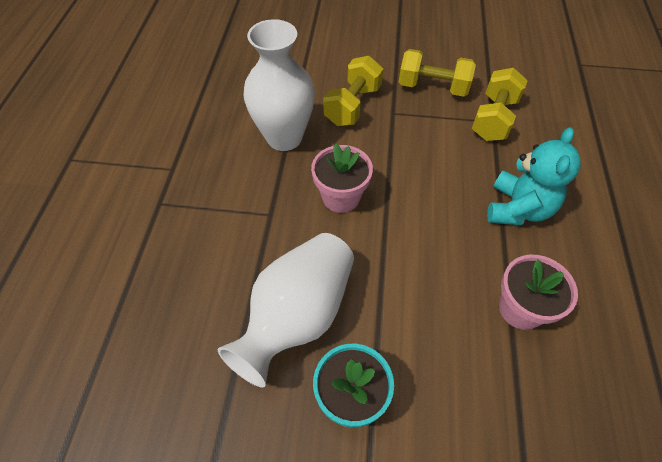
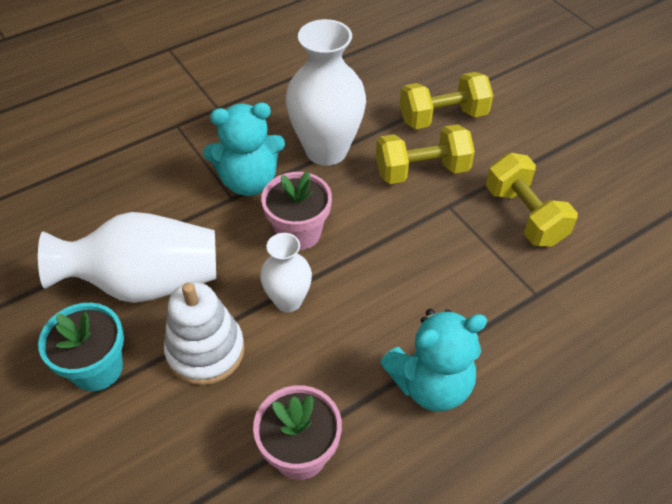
camera: 50 degrees right, 5 degrees down
(265, 195) = (249, 181): none -> turquoise teddy bear
(393, 239) = (288, 301): none -> white vase
(395, 314) = (205, 351): none -> white stacking toy
(494, 119) = (541, 293): yellow dumbbell -> yellow dumbbell (443, 117)

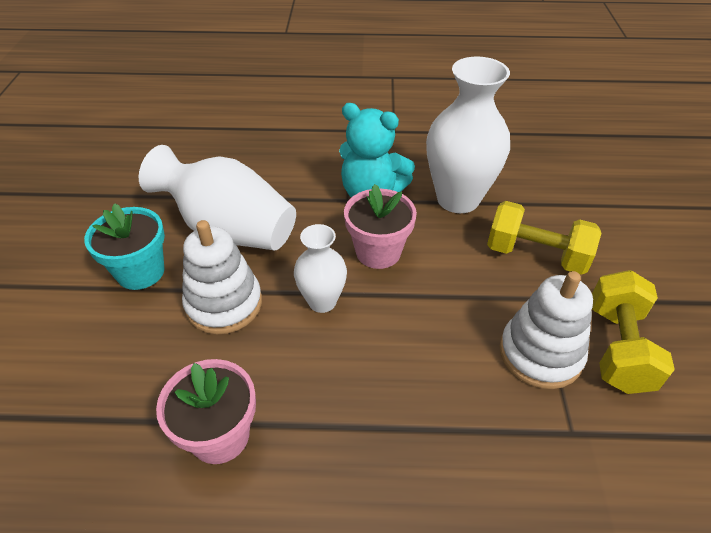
camera: 35 degrees right, 5 degrees down
(431, 384) = (387, 452): turquoise teddy bear -> none
(443, 117) = (595, 219): yellow dumbbell -> none
(479, 249) = (540, 354): none -> white stacking toy

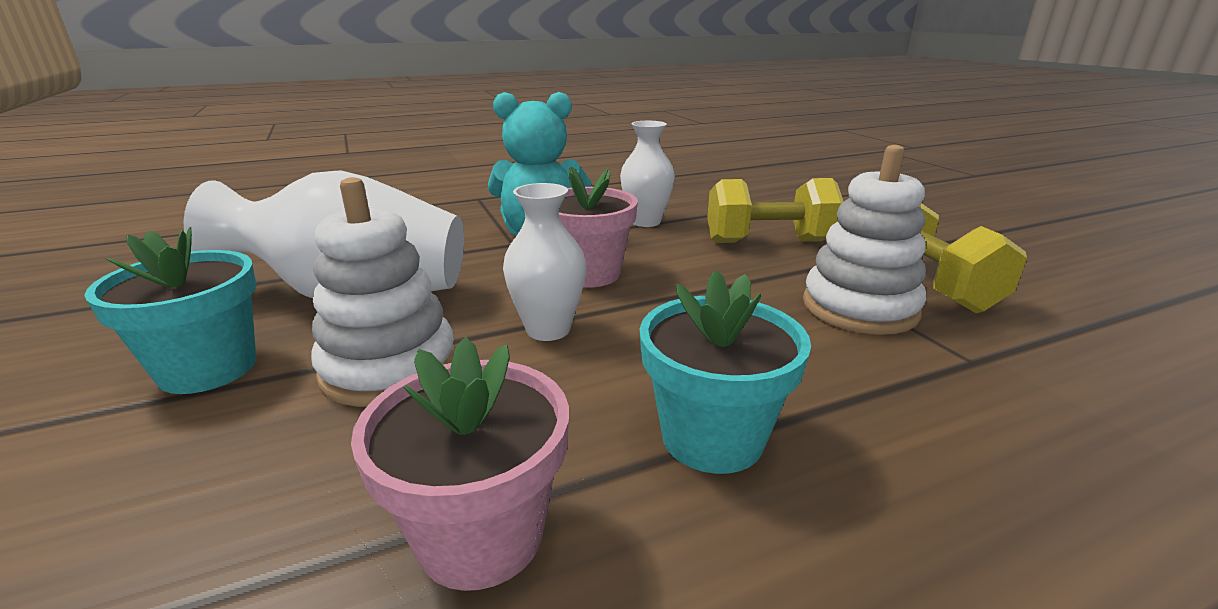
camera: 25 degrees left, 20 degrees down
(359, 424) = (712, 437): none -> turquoise flower pot
(458, 199) = (646, 222): white vase -> white vase, size x0.56

